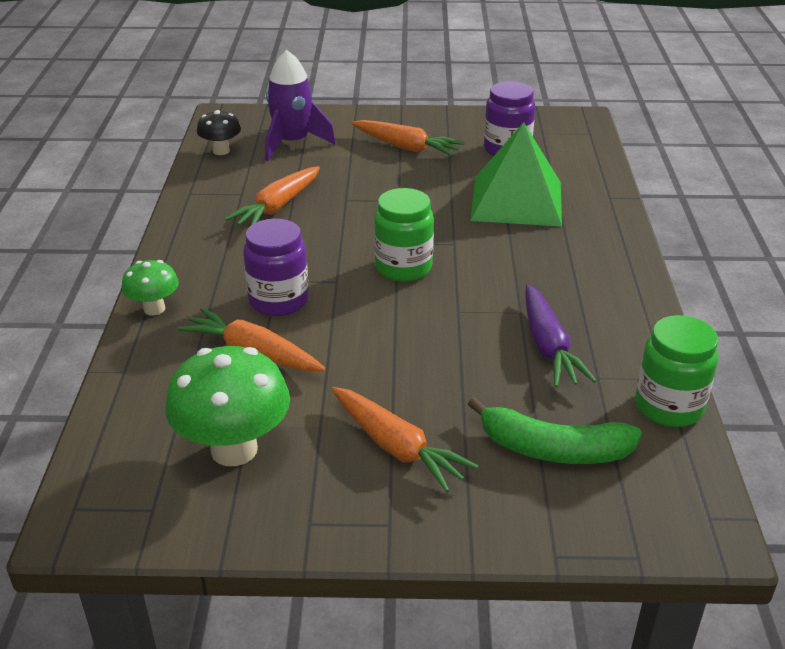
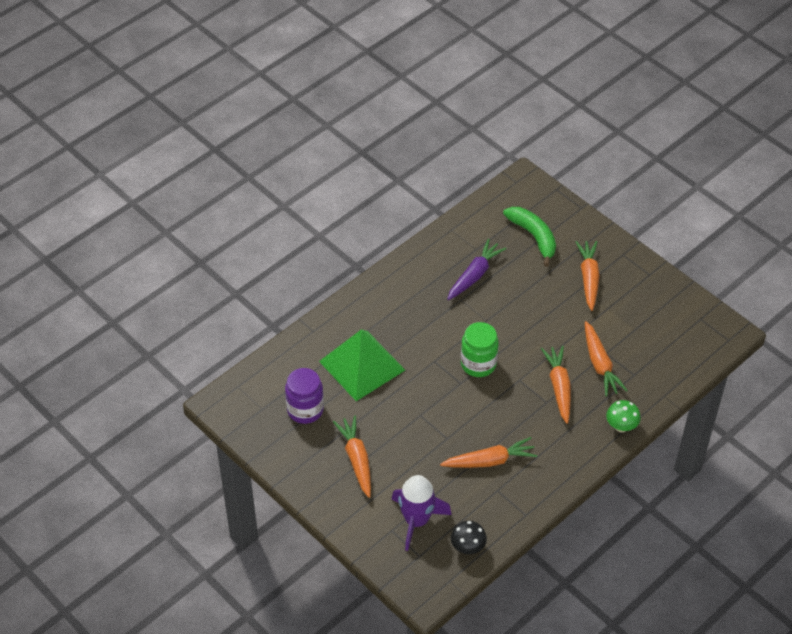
camera: 135 degrees left, 15 degrees up
(234, 449) = (650, 322): green mushroom -> none
(278, 301) = (559, 387): purple jar -> orange carrot
(669, 406) = (468, 220): green jar -> none

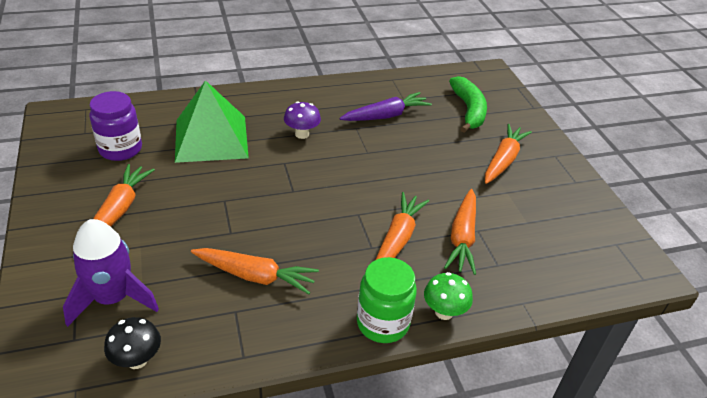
camera: 25 degrees right, 10 degrees down
(425, 327) = (302, 134): none -> purple mushroom
(478, 364) = (326, 183): green jar -> green jar (382, 323)

